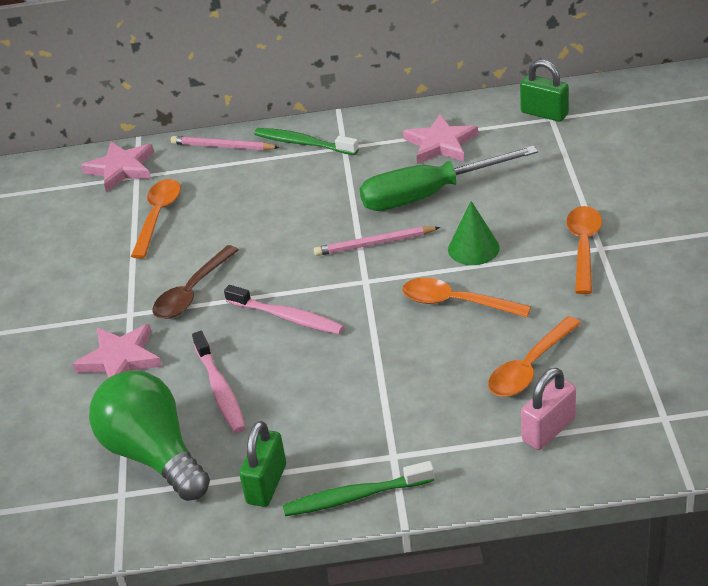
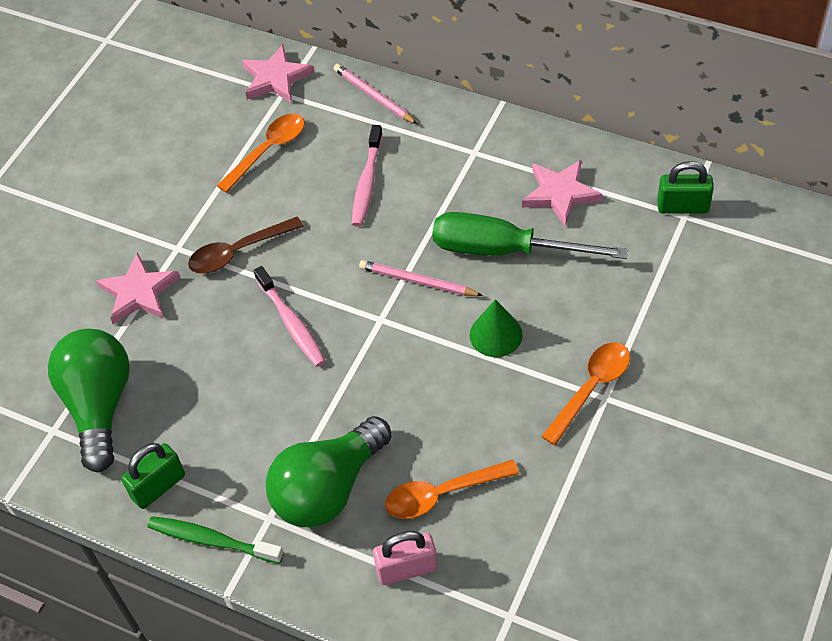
camera: 30 degrees right, 15 degrees up
(220, 389) = (189, 369): pink toothbrush -> pink toothbrush (367, 182)
(303, 143) = (443, 129): green toothbrush -> none
(427, 410) = (328, 488): none -> green light bulb
(456, 302) = (436, 387): orange spoon -> none
(544, 113) = (682, 207): green padlock -> green padlock turned 60 degrees counterclockwise

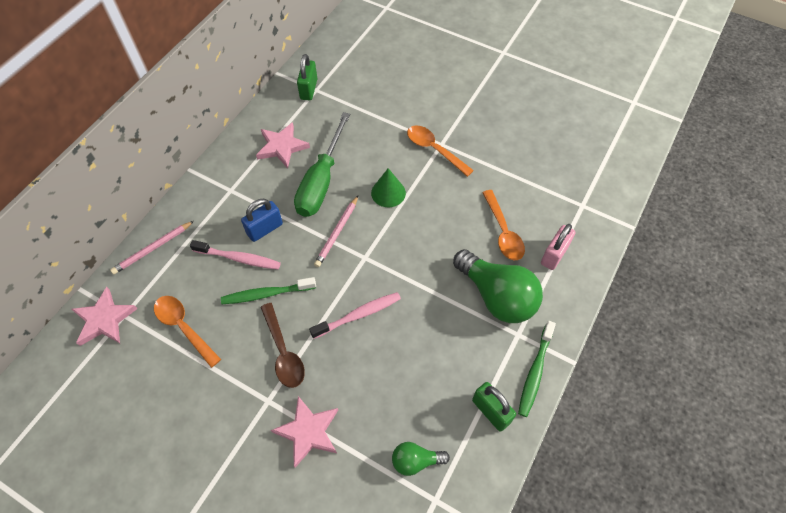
camera: 90 degrees left, 5 degrees up
(99, 406) = (416, 461): green light bulb -> green light bulb, size x0.50
(317, 221) = (267, 294): none -> green toothbrush
(407, 569) = (554, 255): pink padlock -> pink padlock turned 45 degrees clockwise
(415, 201) = (265, 229): none -> blue padlock

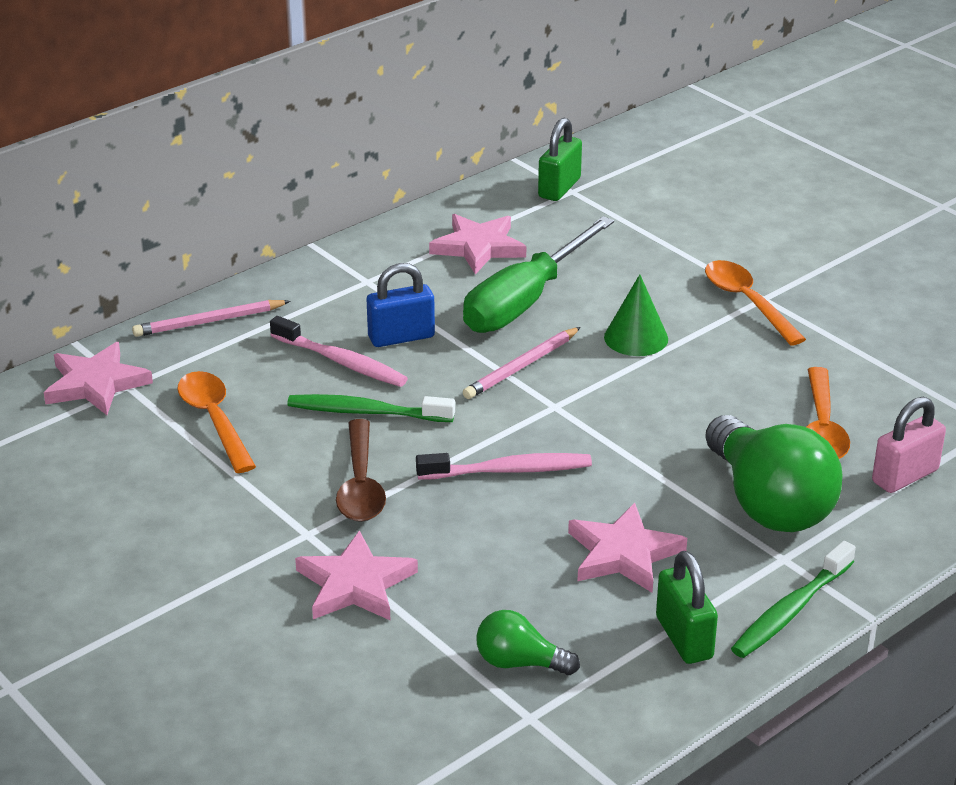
camera: 20 degrees right, 25 degrees down
(439, 358) = (623, 553): none -> pink star

